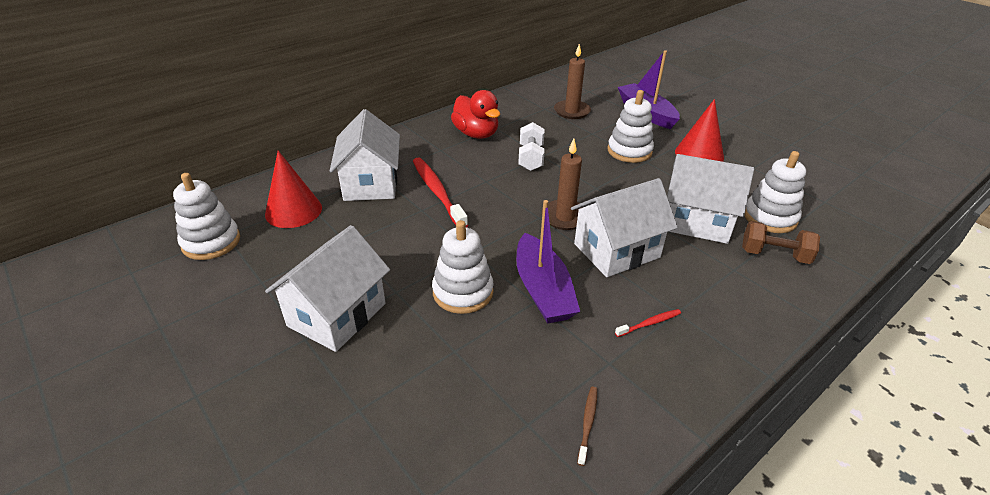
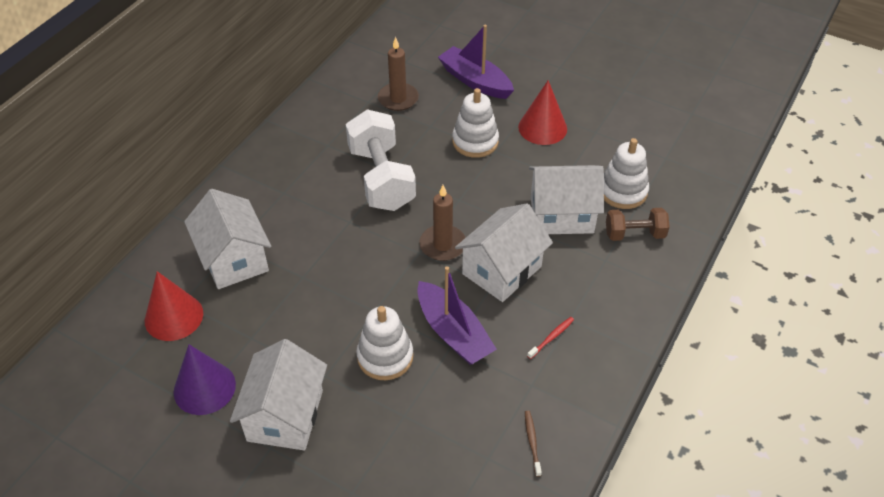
camera: 20 degrees left, 10 degrees up
(211, 242) = (113, 379): white stacking toy -> none
(280, 270) = (204, 388): none -> purple cone
(437, 192) = (307, 250): red toothbrush -> none
(476, 134) = (311, 160): red duck -> none
(531, 158) = (381, 178): white dumbbell -> white dumbbell, size x1.82

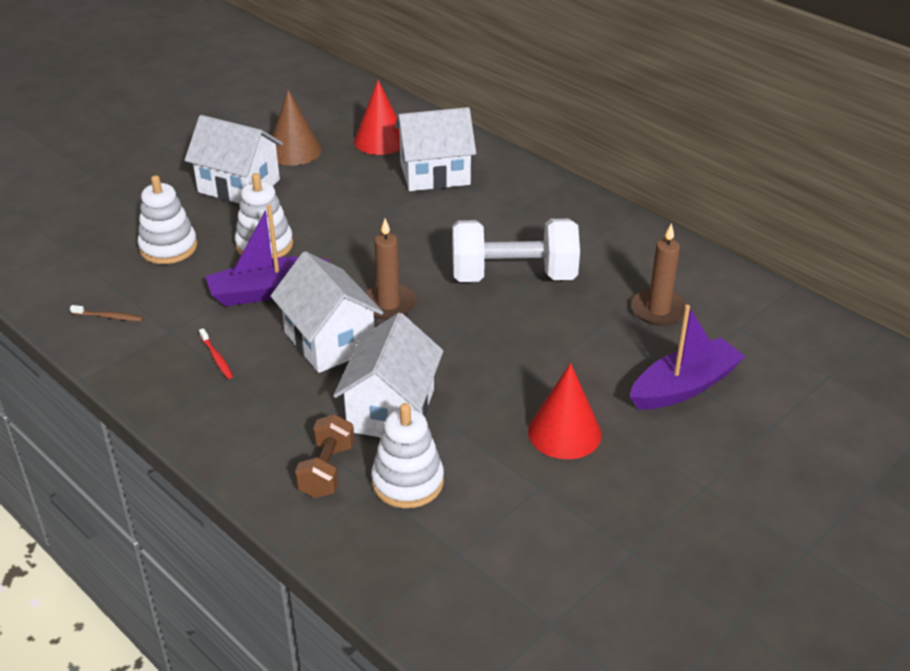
camera: 105 degrees right, 10 degrees down
(204, 388) = (294, 151): purple cone -> brown cone
(475, 141) = (555, 362): white stacking toy -> white stacking toy (168, 247)

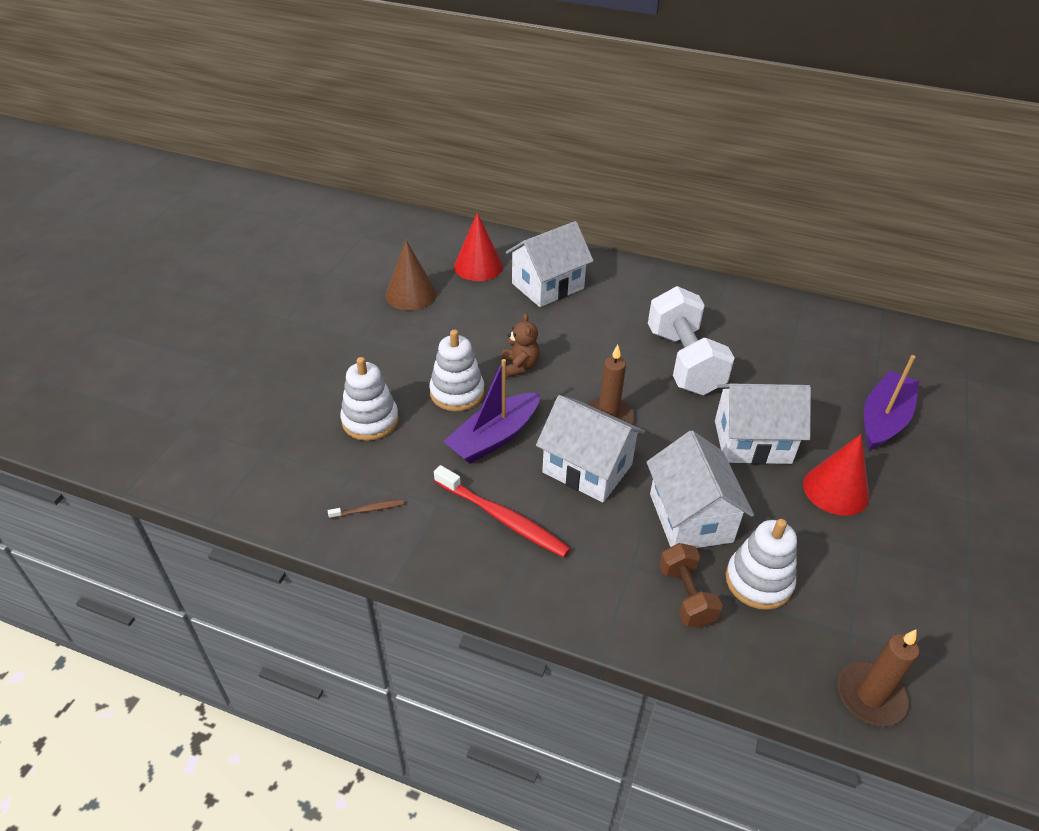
camera: 25 degrees left, 5 degrees up
(216, 358) = (503, 518): red toothbrush -> red toothbrush, size x2.14
(239, 186) = (388, 341): white house -> white house (752, 442)
(343, 238) = (520, 366): none -> brown teddy bear
(513, 276) = (684, 362): white dumbbell -> white dumbbell turned 75 degrees counterclockwise
(658, 310) = (812, 359): brown candle -> brown candle (870, 696)

